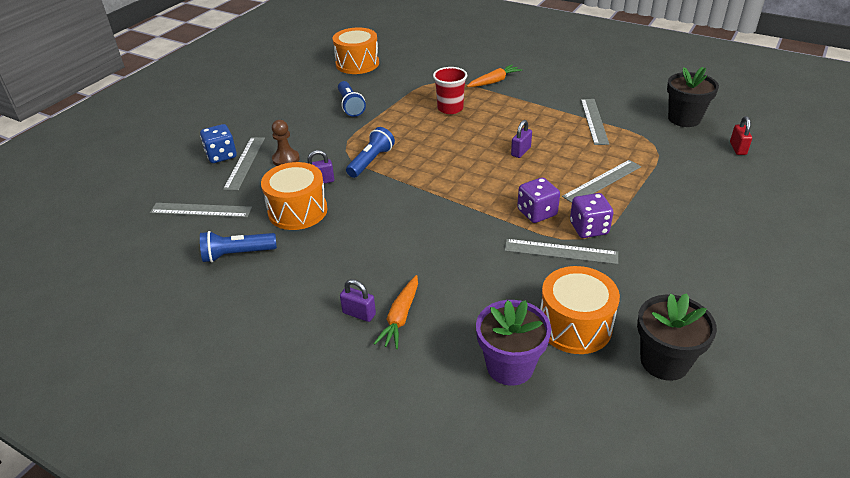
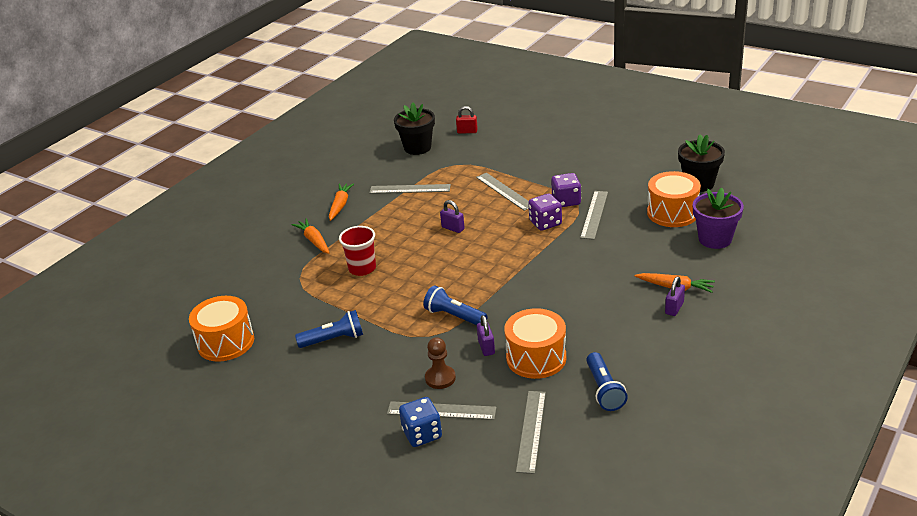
camera: 85 degrees left, 5 degrees down
(555, 87) = (340, 205): none -> orange carrot

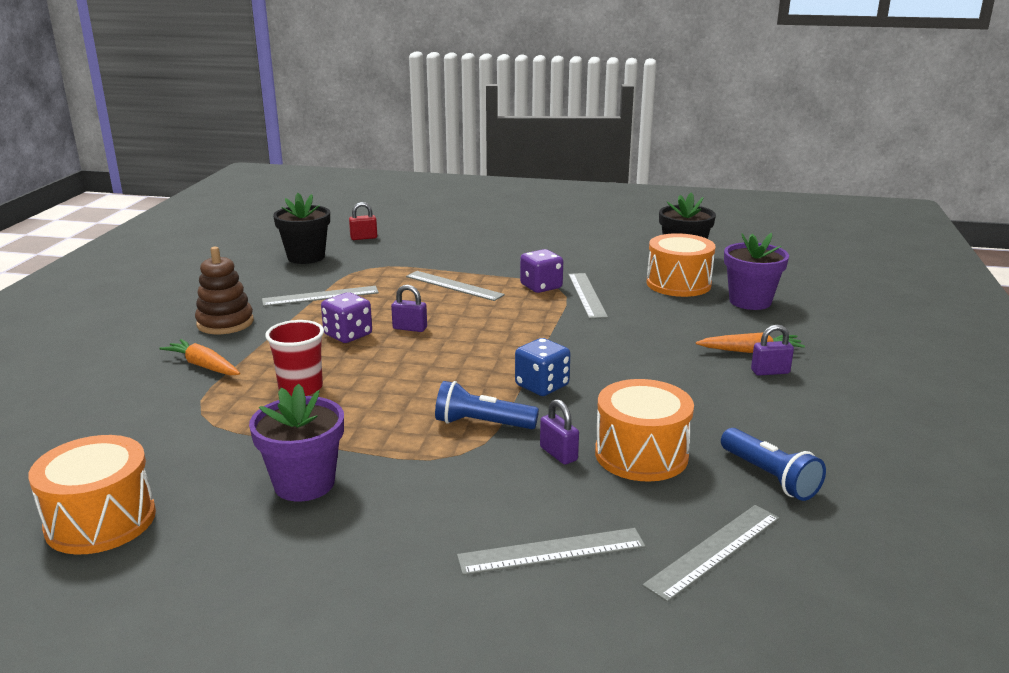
camera: 25 degrees left, 10 degrees down
(334, 339) = (304, 483): blue flashlight -> purple flower pot
(340, 205) = (225, 323): orange carrot -> brown stacking toy
(422, 434) = (544, 593): blue dice -> blue dice (542, 386)
(440, 378) = (517, 506): brown pawn -> none
(531, 431) = (714, 551): grey ruler -> grey ruler turned 60 degrees clockwise
(545, 223) = (532, 309): purple dice -> purple dice (348, 335)
(674, 308) = (770, 372): purple padlock -> purple padlock turned 75 degrees clockwise

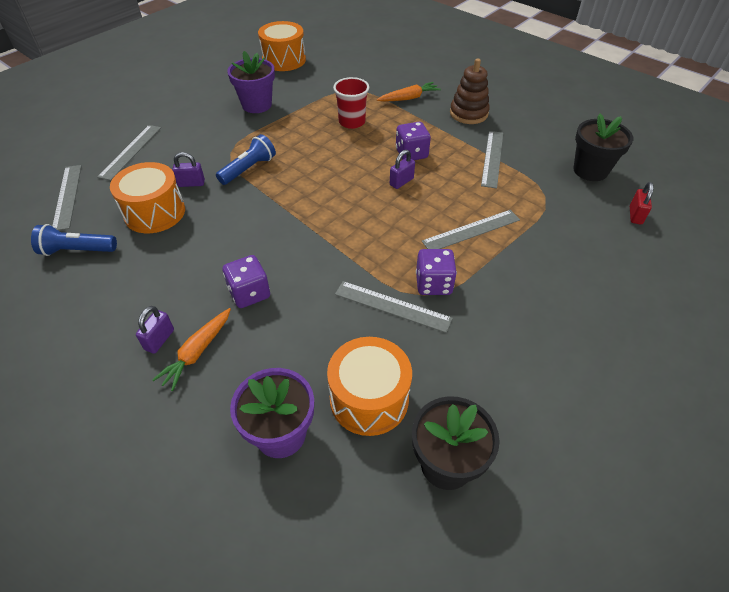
camera: 120 degrees right, 25 degrees up
(542, 386) = (265, 208): blue dice -> none
(662, 352) = (249, 293): none -> purple dice

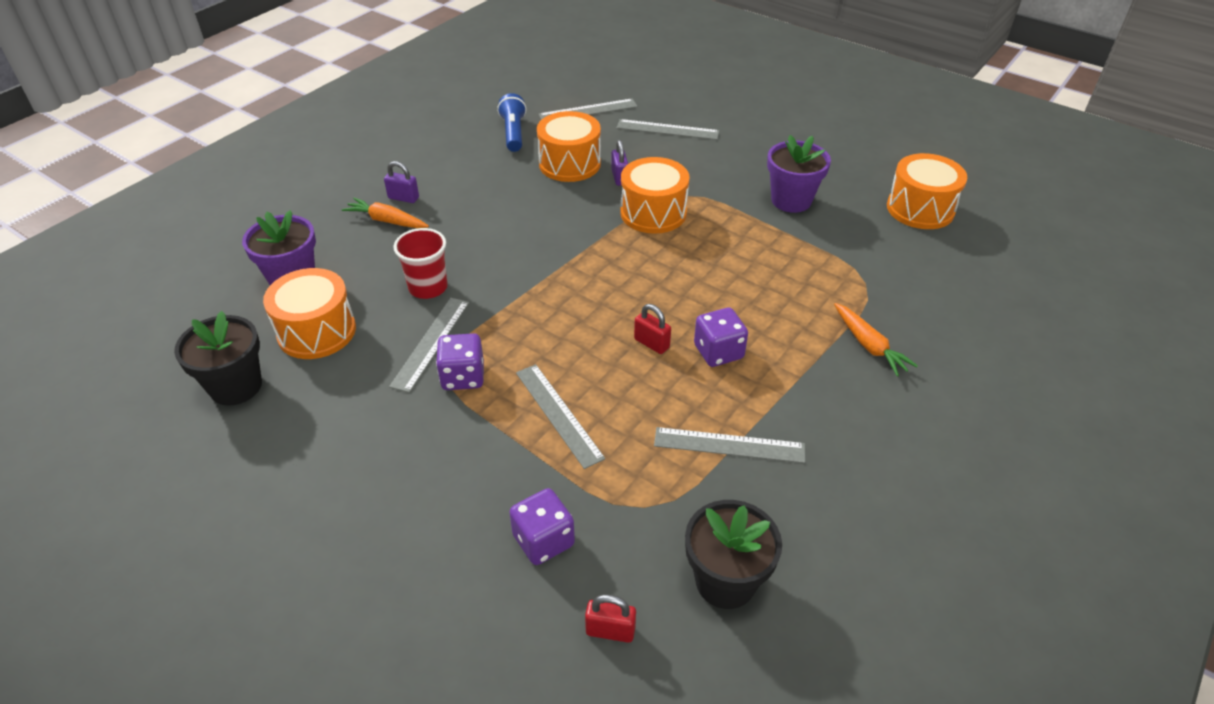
camera: 85 degrees right, 5 degrees down
(249, 169) = (653, 213): blue flashlight -> orange drum
(249, 293) = (455, 240): purple dice -> purple dice (543, 540)
(352, 122) = (780, 288): red cup -> red cup (428, 287)
(401, 182) = (651, 343): purple padlock -> red padlock
(468, 113) = (850, 419): brown stacking toy -> none

